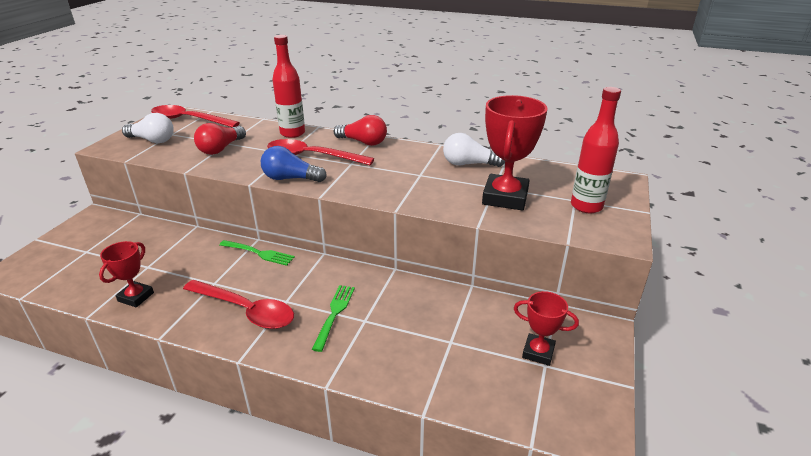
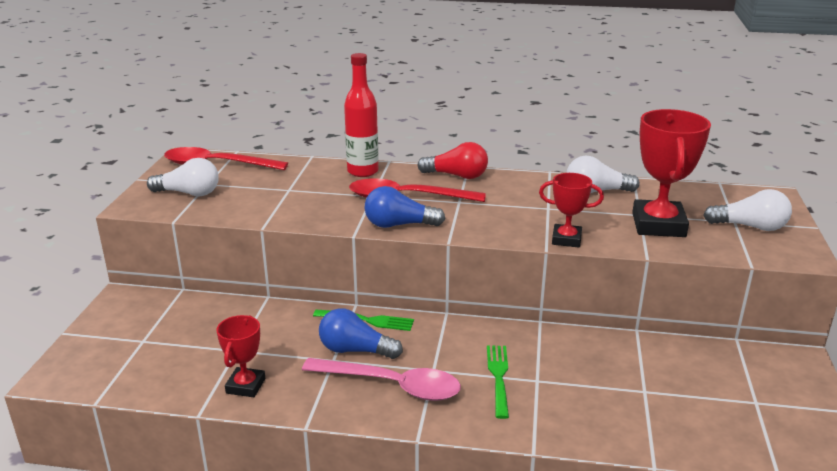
camera: 10 degrees left, 5 degrees down
(221, 149) = (286, 197): red light bulb -> none
(235, 277) = (355, 350): none -> blue light bulb
(246, 311) = (392, 386): red spoon -> pink spoon
(538, 352) = (742, 390): red trophy -> red trophy (566, 239)
(586, 206) = (750, 227): red bottle -> white light bulb

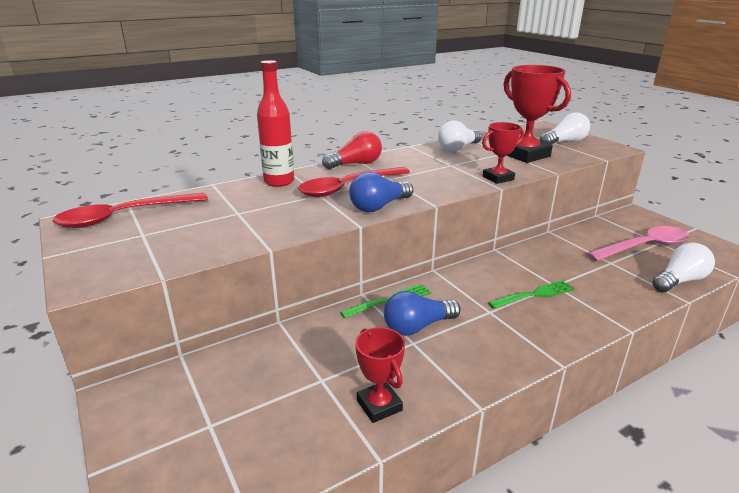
camera: 40 degrees left, 0 degrees up
(189, 193) = (135, 249): white light bulb -> white light bulb (679, 281)
(392, 386) = (484, 337): pink spoon -> pink spoon (644, 247)
(499, 377) = (534, 295): green fork -> green fork turned 105 degrees clockwise

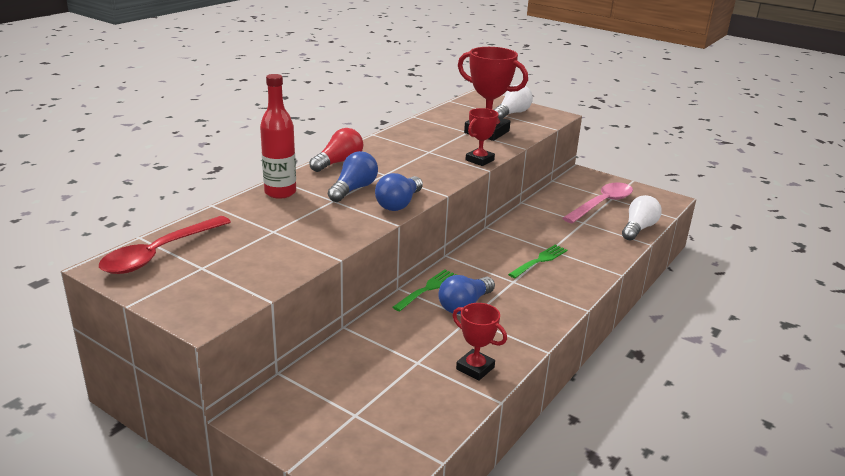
camera: 25 degrees left, 0 degrees up
(347, 188) = (353, 189): red spoon -> blue light bulb
(458, 148) = (422, 132): white light bulb -> none

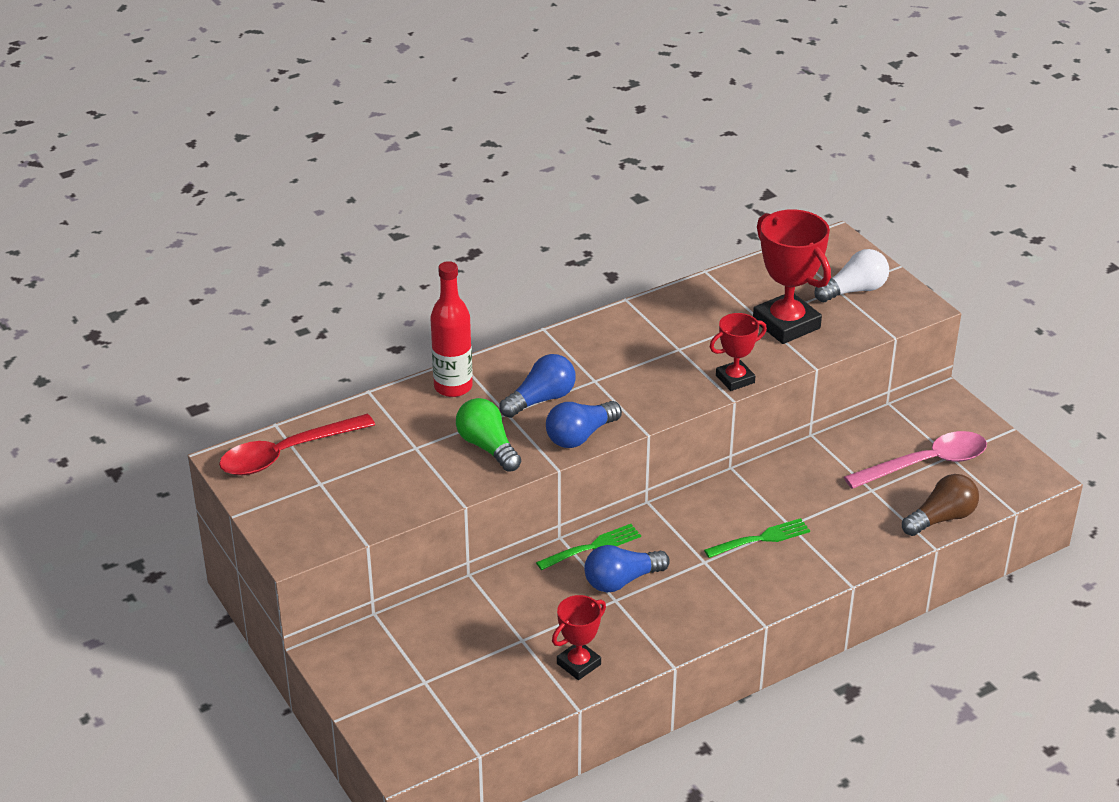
camera: 25 degrees right, 10 degrees up
(332, 221) = (487, 447): none -> green light bulb
(339, 162) = (550, 347): red light bulb -> none
(475, 368) = (578, 664): red trophy -> red trophy turned 75 degrees clockwise
(638, 228) = (941, 518): white light bulb -> brown light bulb

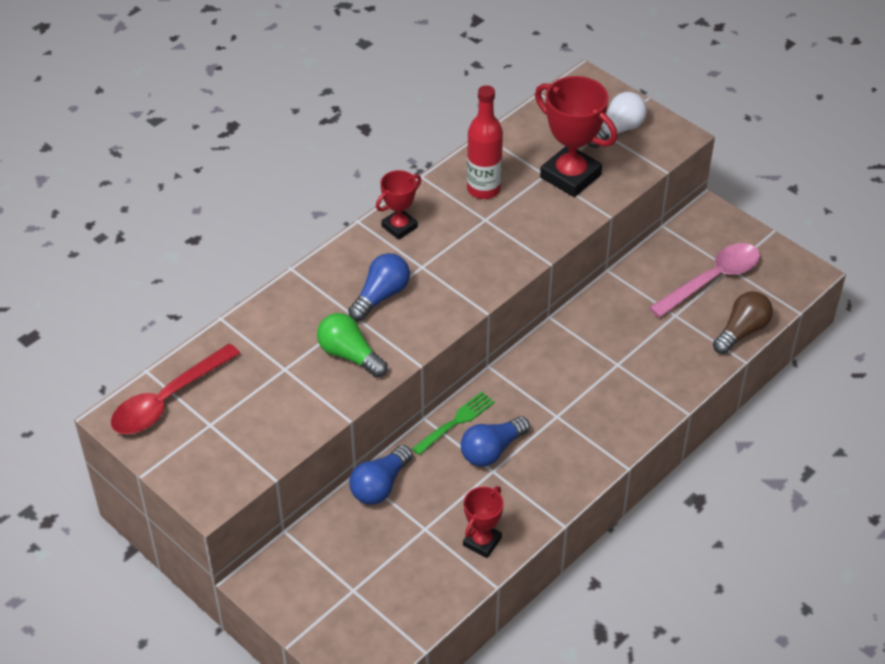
camera: 15 degrees left, 10 degrees up
(453, 387) = (297, 298): red bottle -> red bottle (483, 189)
(580, 436) = (428, 327): blue light bulb -> blue light bulb (380, 485)
(735, 379) = (544, 241): red trophy -> red trophy (399, 227)
(760, 539) = (597, 383): green fork -> none

